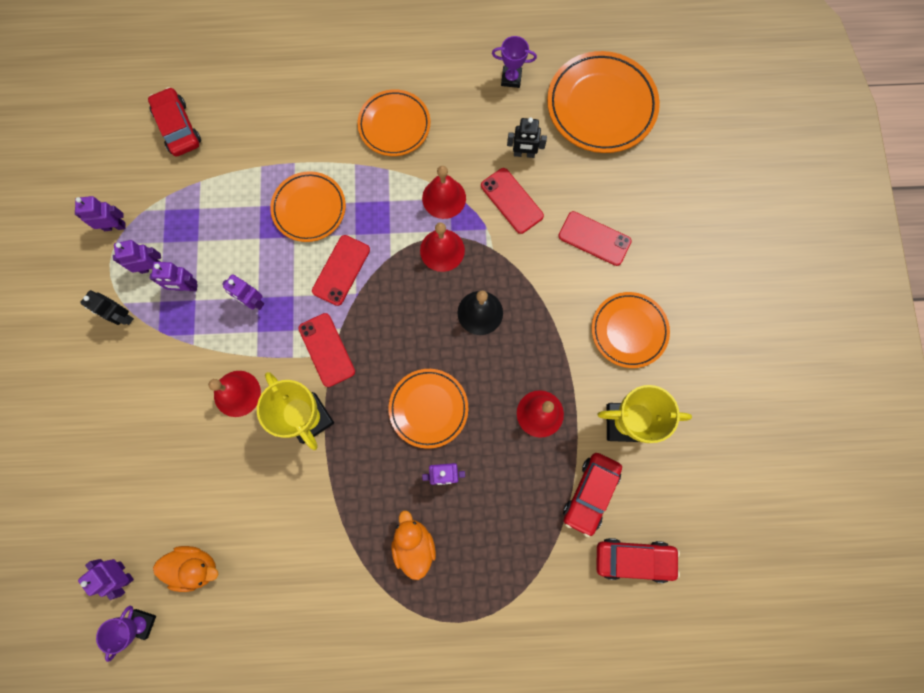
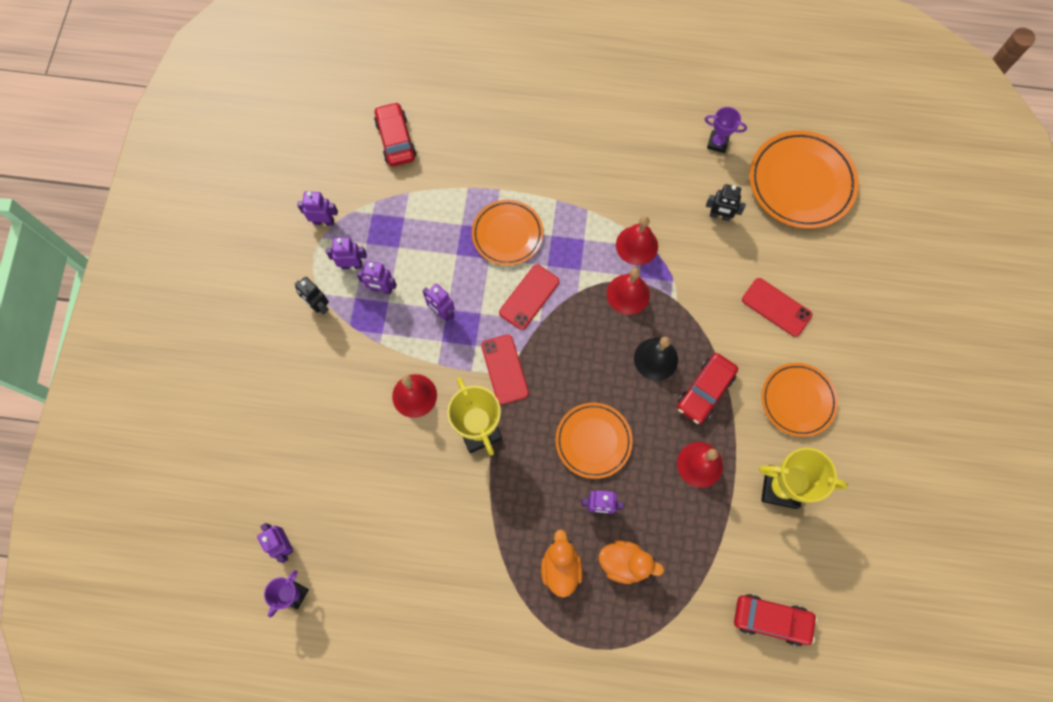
camera: 10 degrees right, 5 degrees down
(195, 566) = (351, 550): orange duck -> orange duck (625, 563)
(394, 125) = (599, 169): orange plate -> none
(512, 201) = (701, 258): red phone -> none
(590, 493) = (738, 549): red car -> red car (705, 391)

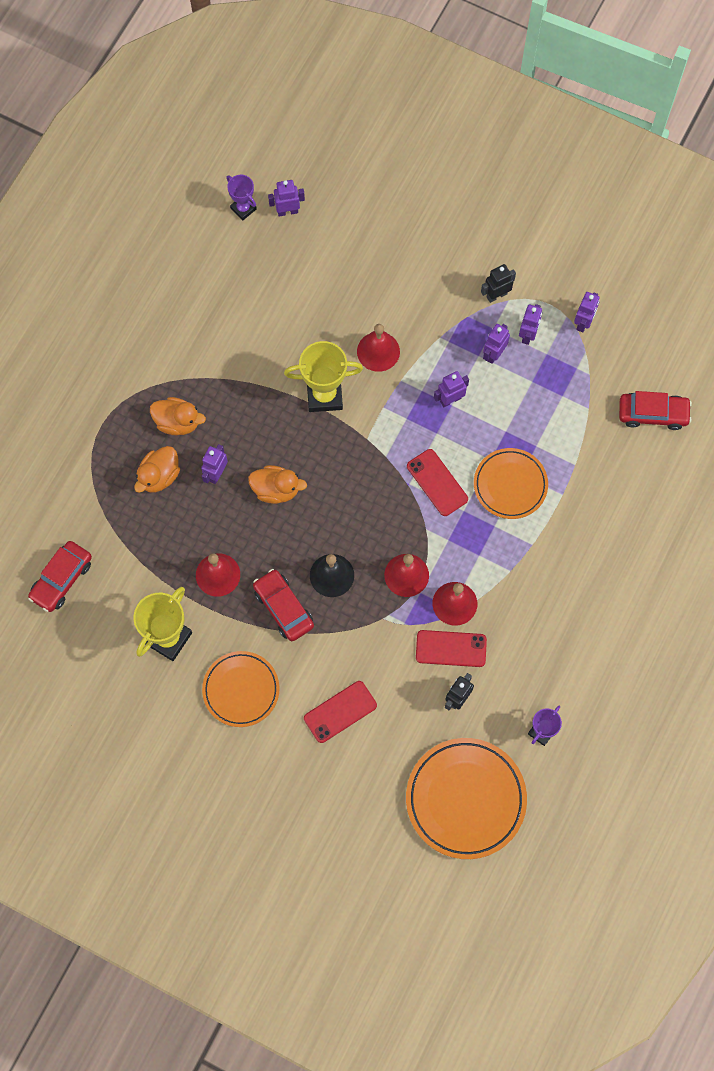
camera: 110 degrees right, 0 degrees up
(505, 369) = (373, 436): red phone -> red phone (451, 649)
(593, 441) = (276, 489): orange plate -> orange duck

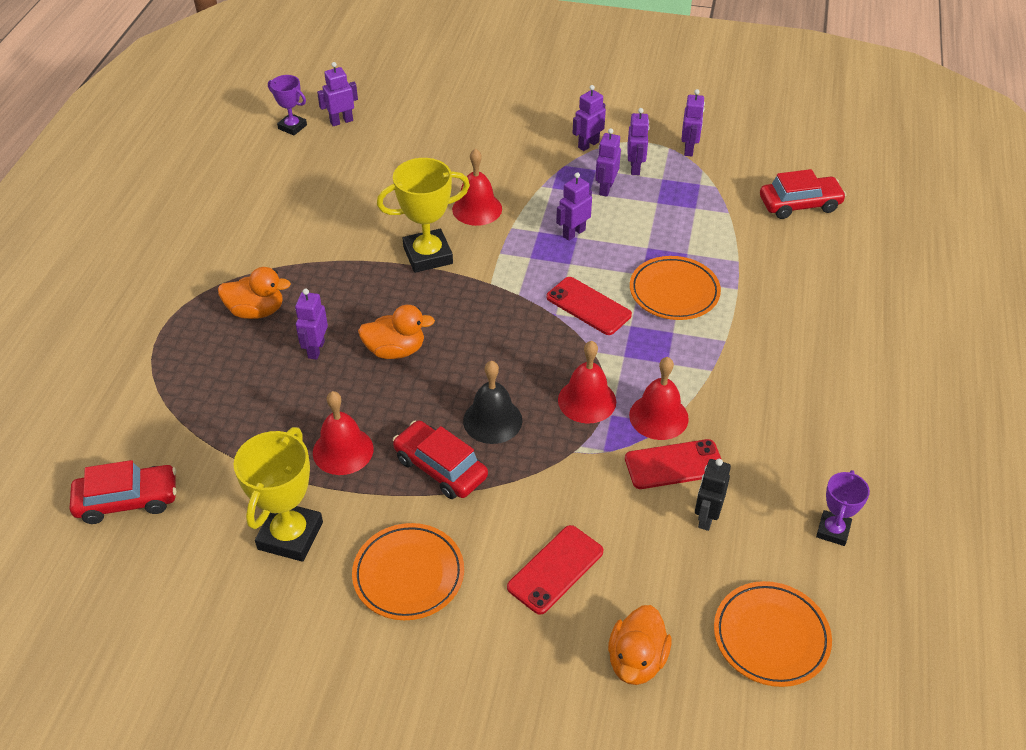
camera: 15 degrees left, 25 degrees down
(62, 579) = (127, 500): red car -> red car turned 120 degrees counterclockwise
(159, 476) = (243, 366): orange duck -> orange duck (636, 660)
(465, 799) = (771, 637): orange plate -> orange plate, size x0.65
(496, 295) = (588, 145): black robot -> purple robot

